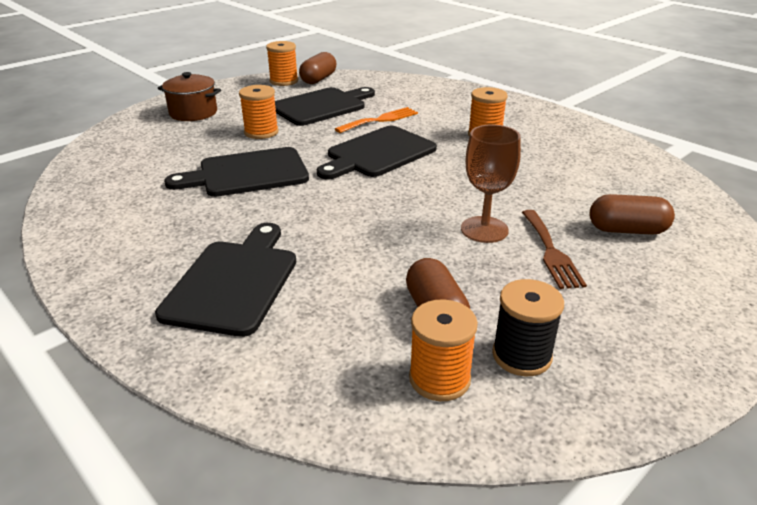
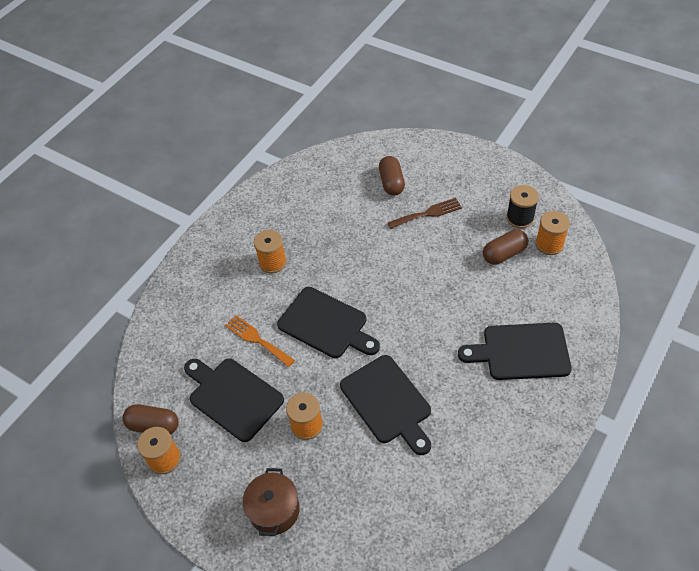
camera: 100 degrees left, 20 degrees up
(484, 229) = (415, 245): brown goblet -> none

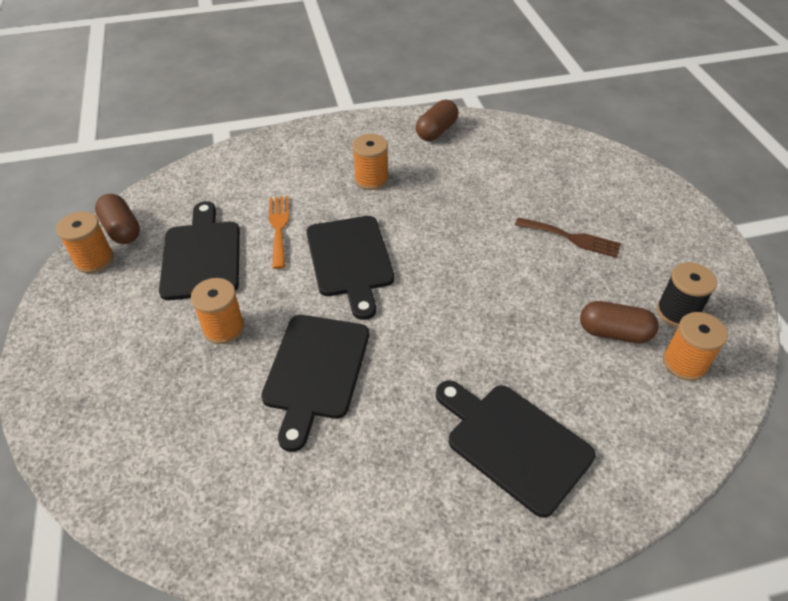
camera: 40 degrees right, 5 degrees down
(274, 510) = (106, 373): brown pot -> none
(391, 183) = (566, 188): brown capsule -> brown capsule (436, 131)

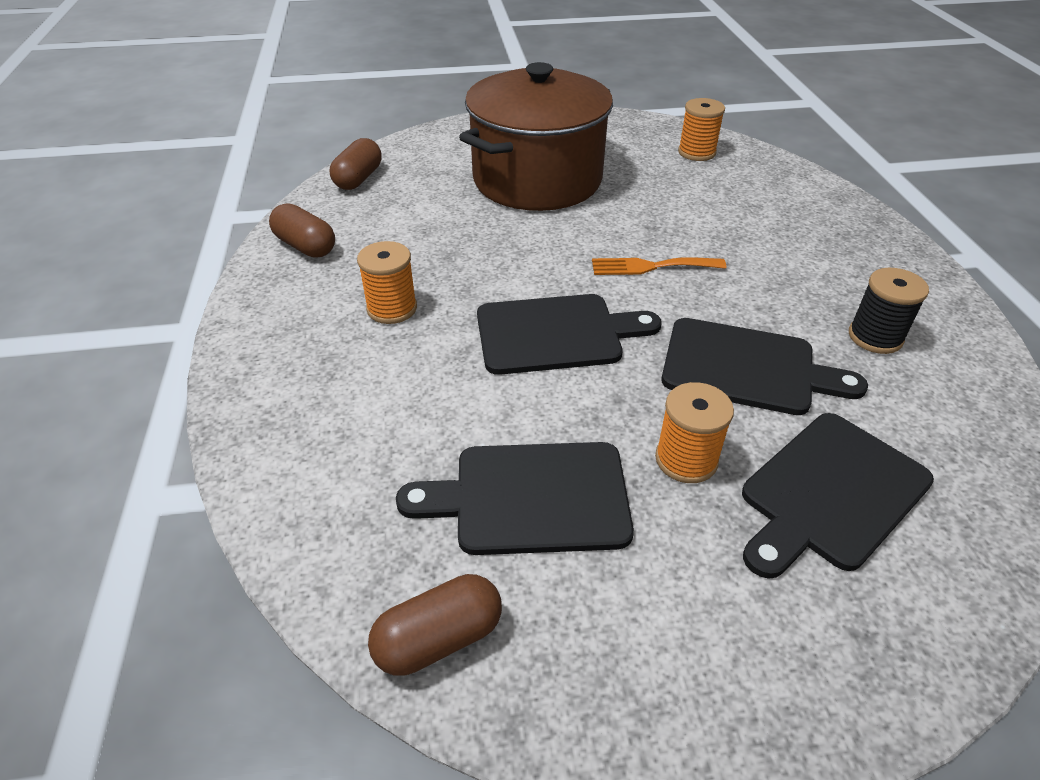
camera: 85 degrees left, 5 degrees down
(94, 260) = (523, 678): orange spool -> none
(279, 228) = (478, 404): orange fork -> orange fork (651, 266)
(513, 443) = (804, 243): black cutting board -> black cutting board (830, 493)
(572, 238) = (537, 180): brown fork -> brown pot
(614, 332) = (666, 177): brown capsule -> brown capsule (358, 179)
(677, 312) = (639, 146): black spool -> black spool (875, 337)

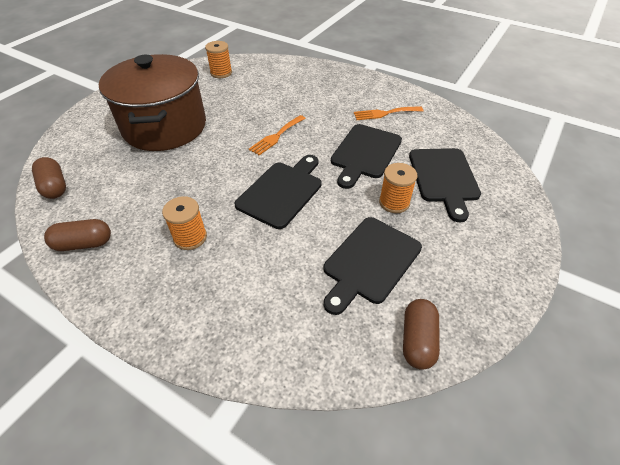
camera: 50 degrees left, 5 degrees up
(747, 368) = (365, 153): black cutting board -> black cutting board turned 150 degrees clockwise
(875, 337) = (385, 113): black spool -> orange fork

